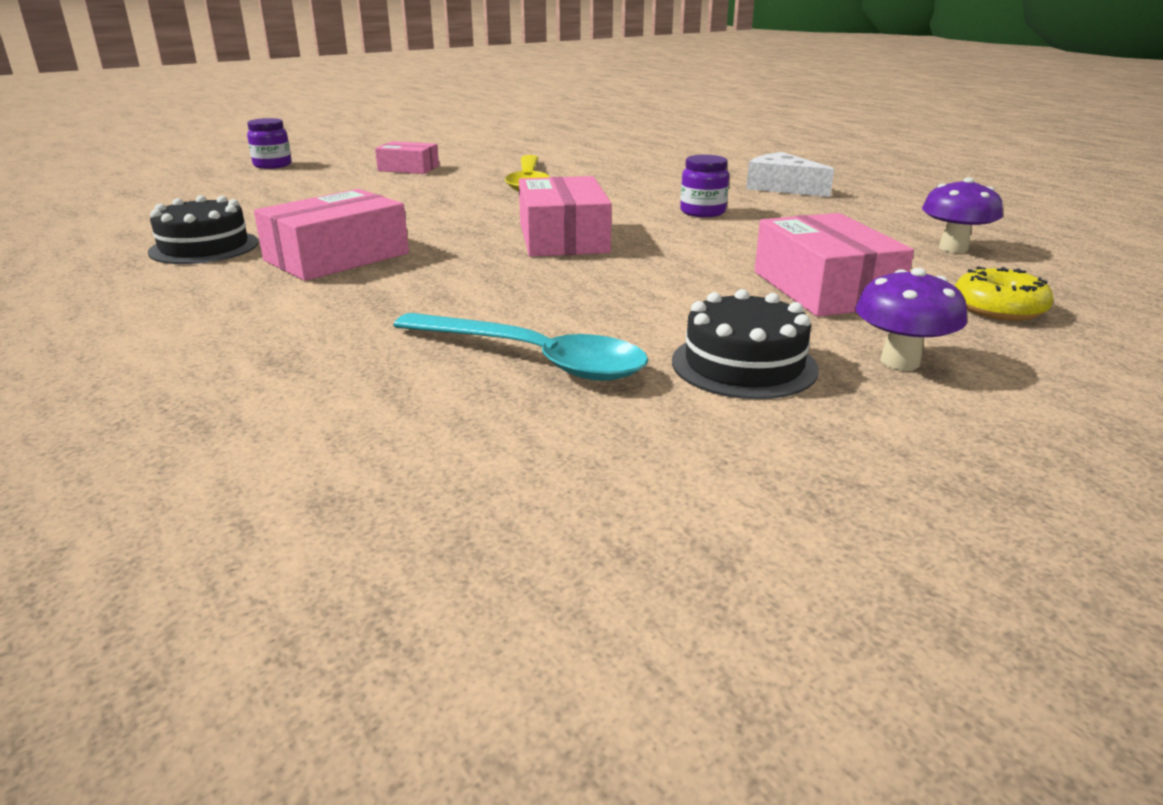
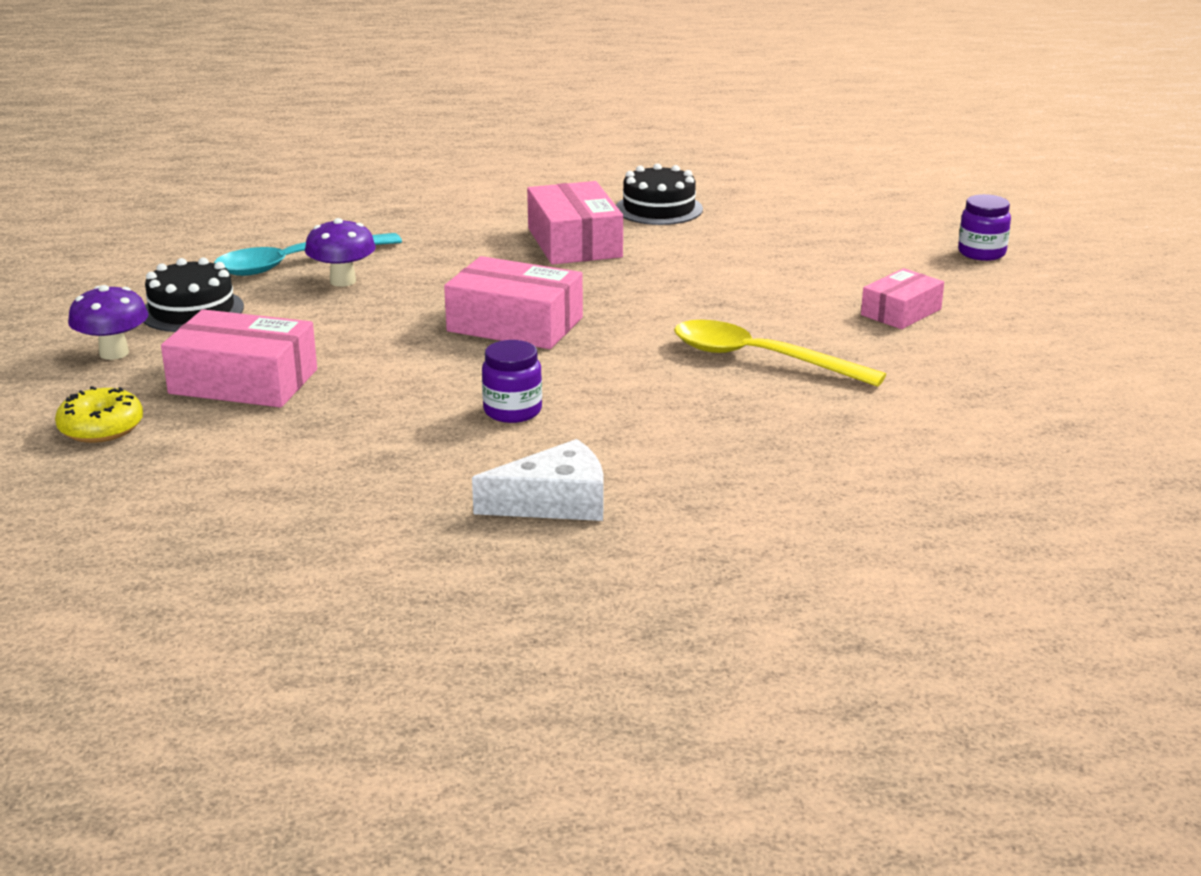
camera: 120 degrees right, 0 degrees up
(953, 248) = (220, 488): purple mushroom -> purple mushroom (343, 281)

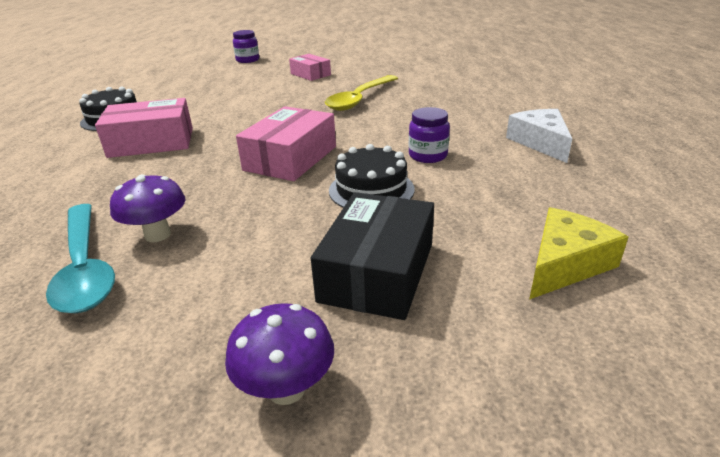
camera: 85 degrees left, 5 degrees up
(101, 428) = (494, 362): yellow donut -> none
(192, 310) = (178, 333): black cake -> black cake (371, 190)
(221, 476) = (565, 264): none -> yellow cheese
(243, 381) = (377, 272): pink box -> black box

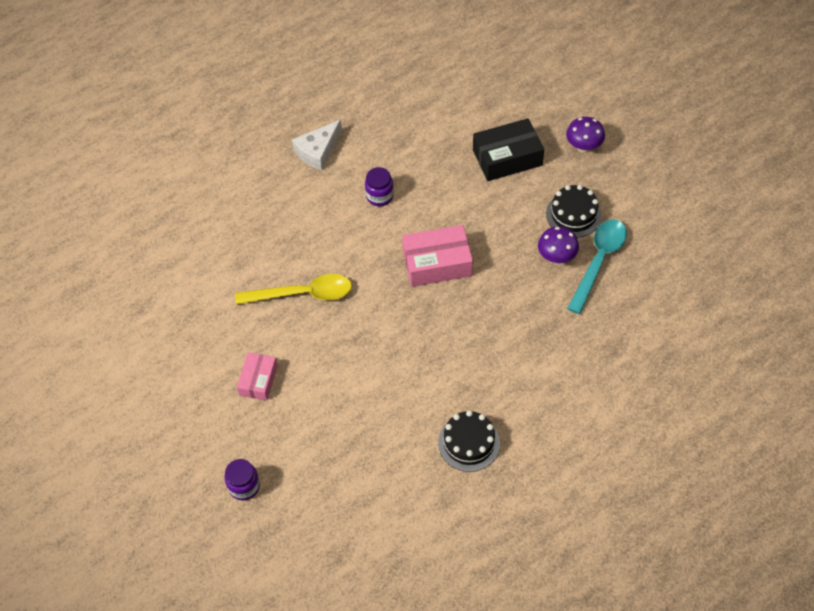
camera: 125 degrees left, 25 degrees up
(151, 142) = (480, 367): pink box -> none
(371, 190) = (442, 199): black cake -> black cake (573, 214)
(565, 264) = (449, 103): yellow cheese -> none

